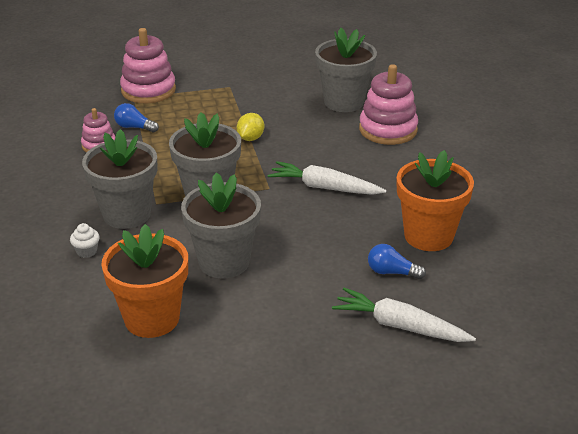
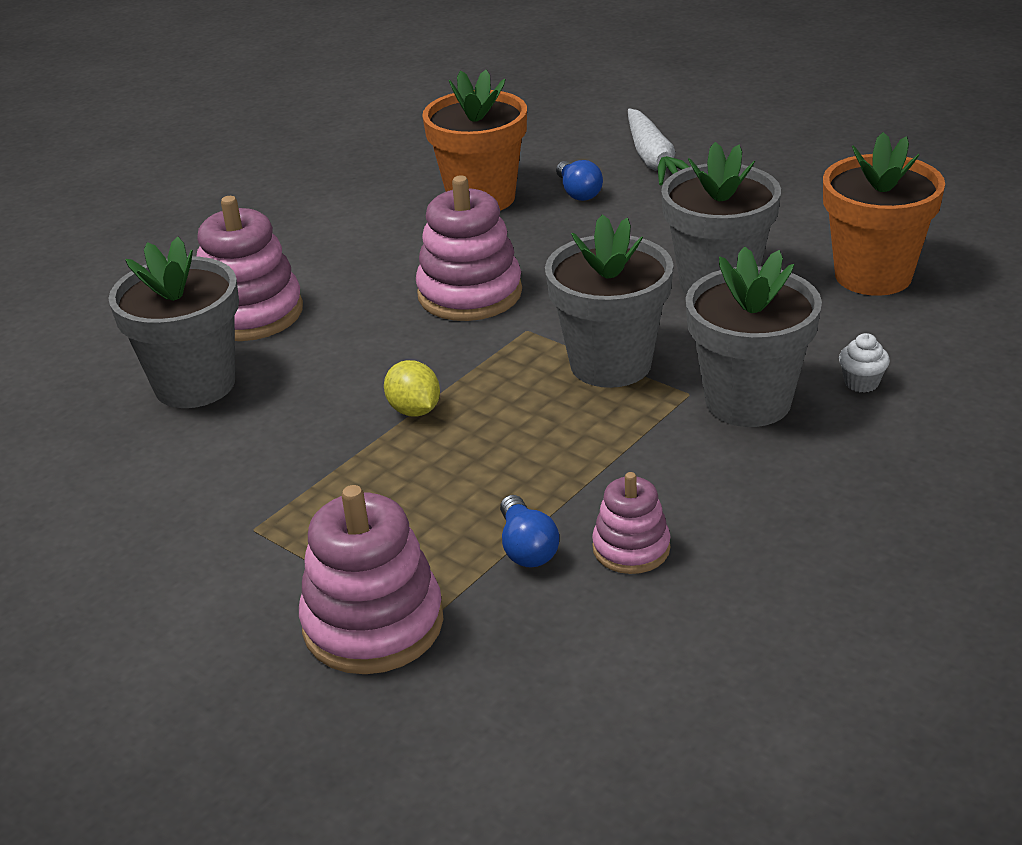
camera: 125 degrees left, 0 degrees up
(250, 138) = (414, 410): yellow lemon -> yellow lemon turned 75 degrees clockwise
(324, 188) = (470, 293): white carrot -> pink stacking toy

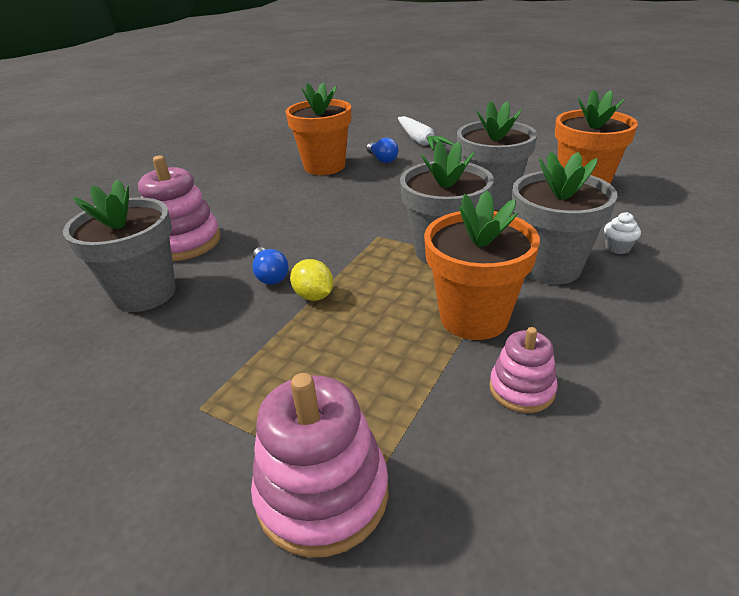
camera: 10 degrees left, 0 degrees up
(470, 293) = (332, 218): pink stacking toy -> none
(526, 548) = (436, 398): blue light bulb -> blue light bulb (270, 275)
(612, 459) = (474, 317): none -> orange flower pot

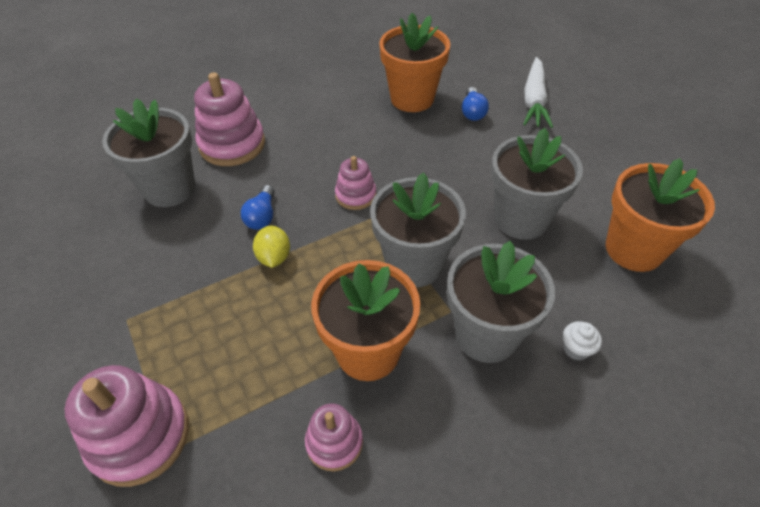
camera: 30 degrees right, 15 degrees up
(343, 232) = (355, 195): none -> pink stacking toy

